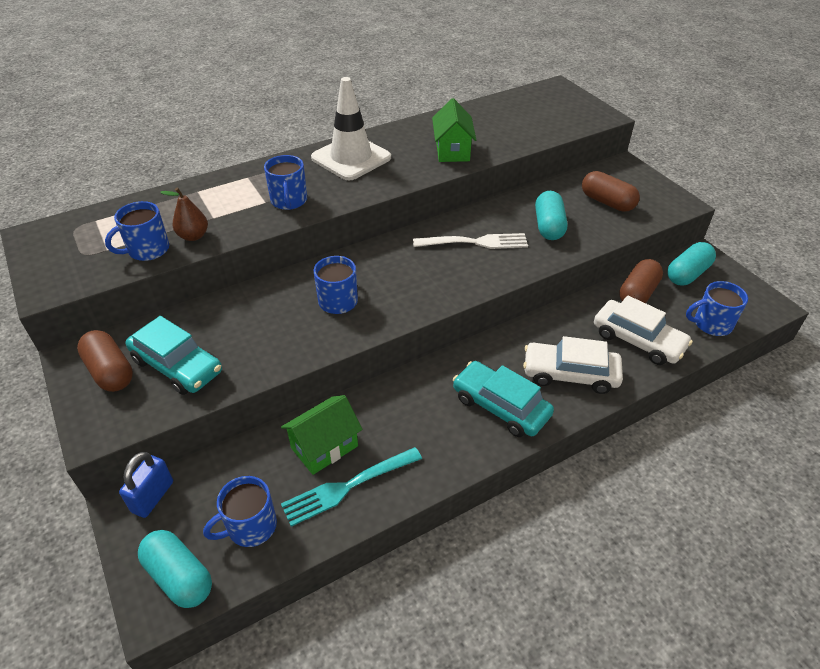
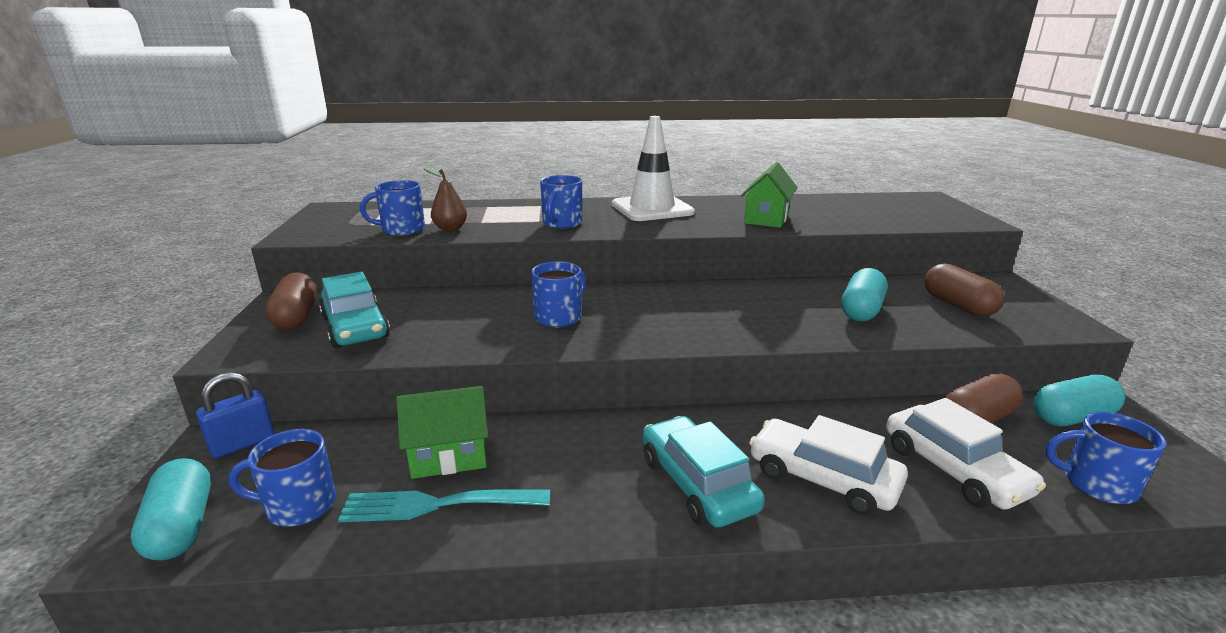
camera: 25 degrees right, 20 degrees down
(474, 242) = (754, 305): white fork -> none

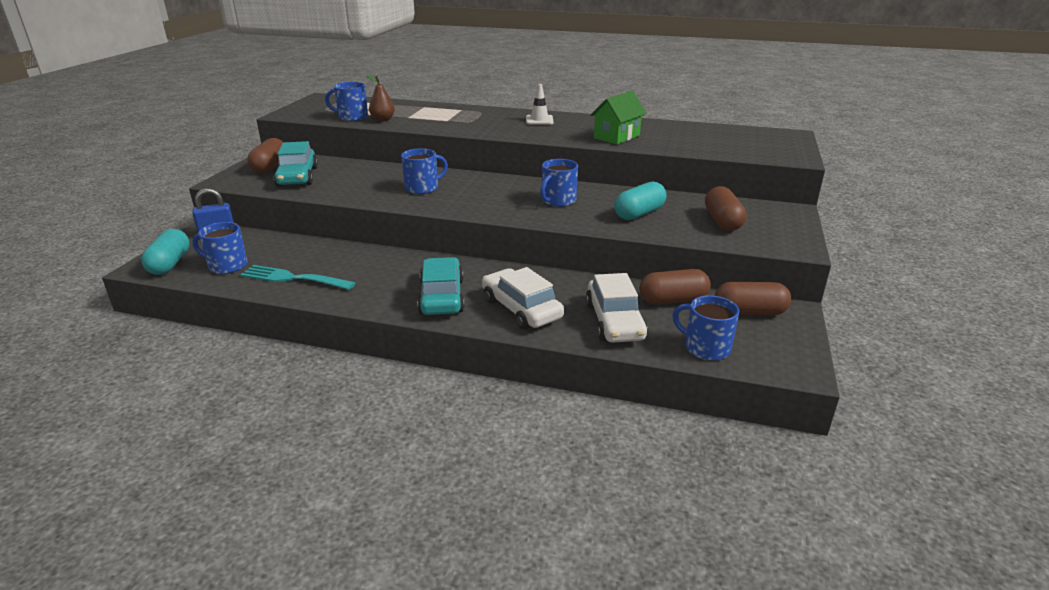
camera: 20 degrees right, 5 degrees up
(449, 456) = (316, 258): green house -> none
(562, 223) = (460, 124): blue mug -> blue mug (558, 201)
(652, 209) = (539, 120): white traffic cone -> white traffic cone, size x0.50
(1072, 417) = (749, 312): turquoise capsule -> brown capsule

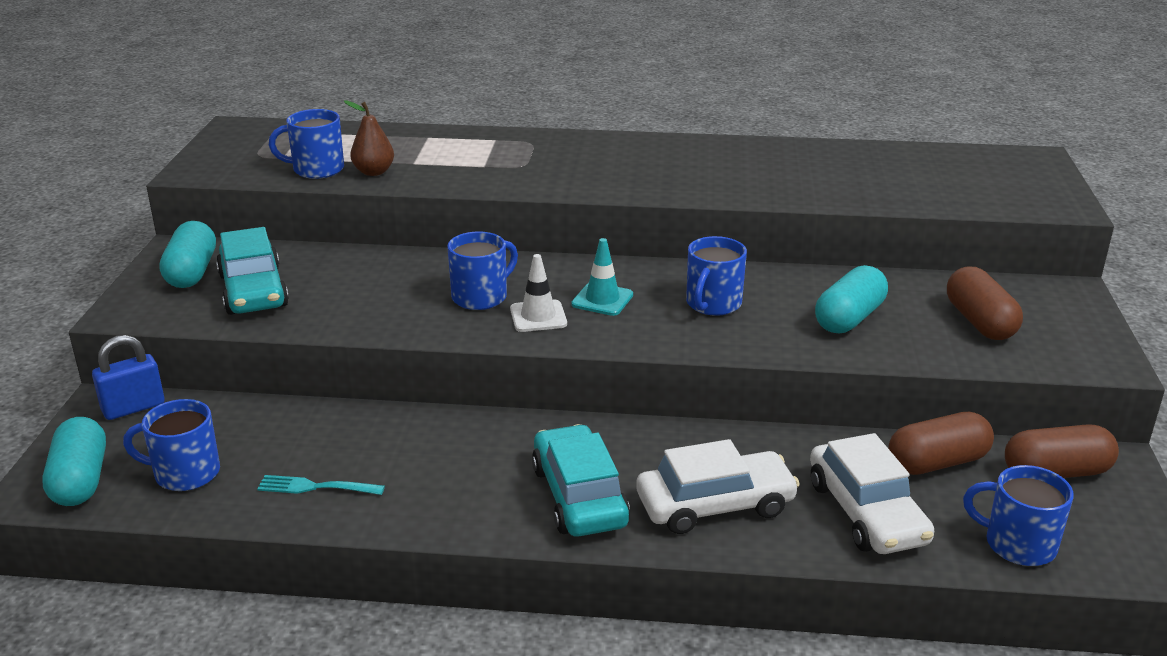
camera: 10 degrees left, 0 degrees up
(270, 166) = (191, 272): brown capsule -> turquoise capsule
(294, 278) = (317, 487): turquoise fork -> turquoise fork, size x0.62
(492, 194) = (602, 300): none -> turquoise traffic cone
(521, 309) = (715, 505): white car -> white car turned 120 degrees clockwise
(539, 120) = (636, 154): white traffic cone -> white traffic cone (538, 316)
(616, 137) = (776, 182): green house -> none

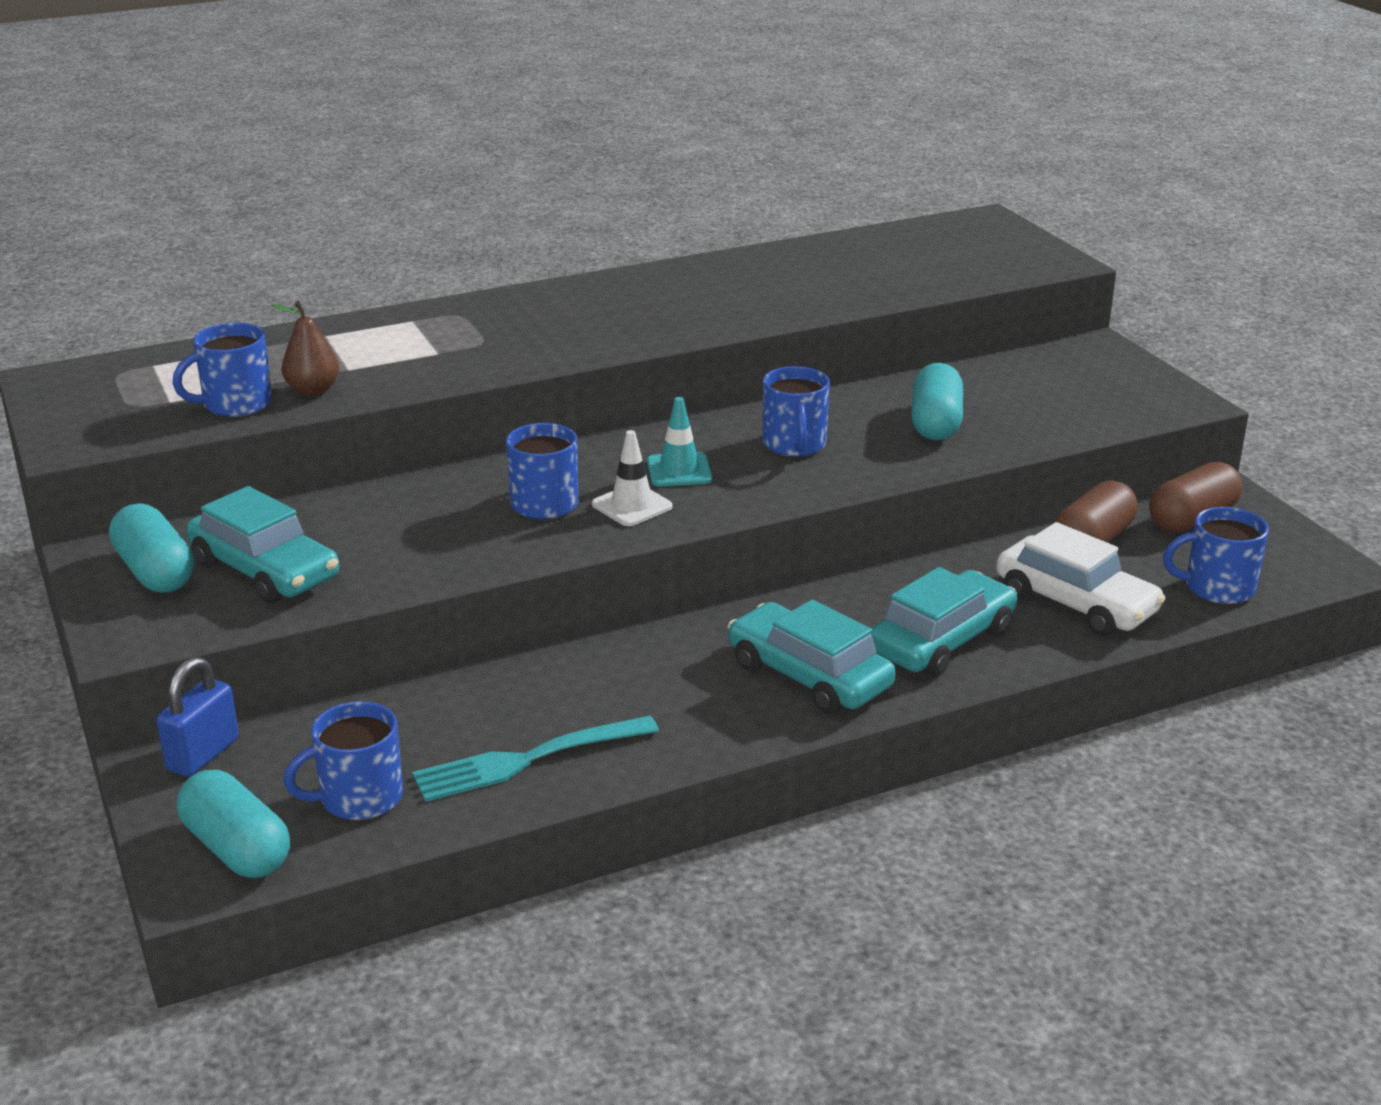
camera: 30 degrees left, 0 degrees up
(317, 487) = (529, 759): turquoise fork -> turquoise fork, size x1.62
(715, 505) = (942, 641): white car -> turquoise car
(979, 322) = (1051, 395): brown capsule -> none

